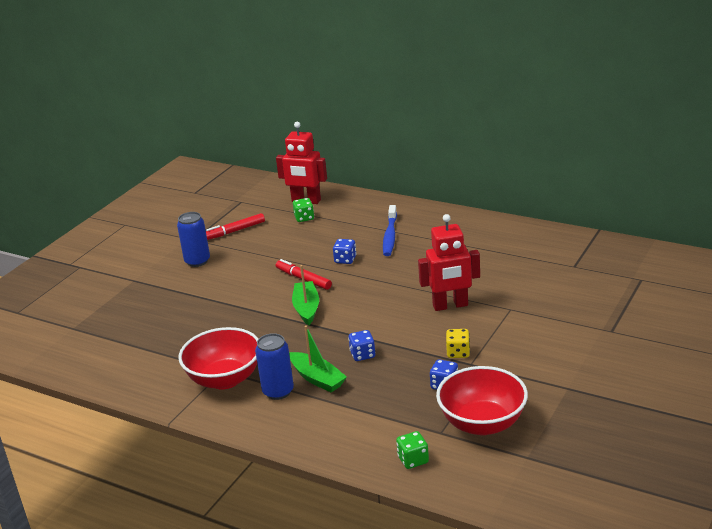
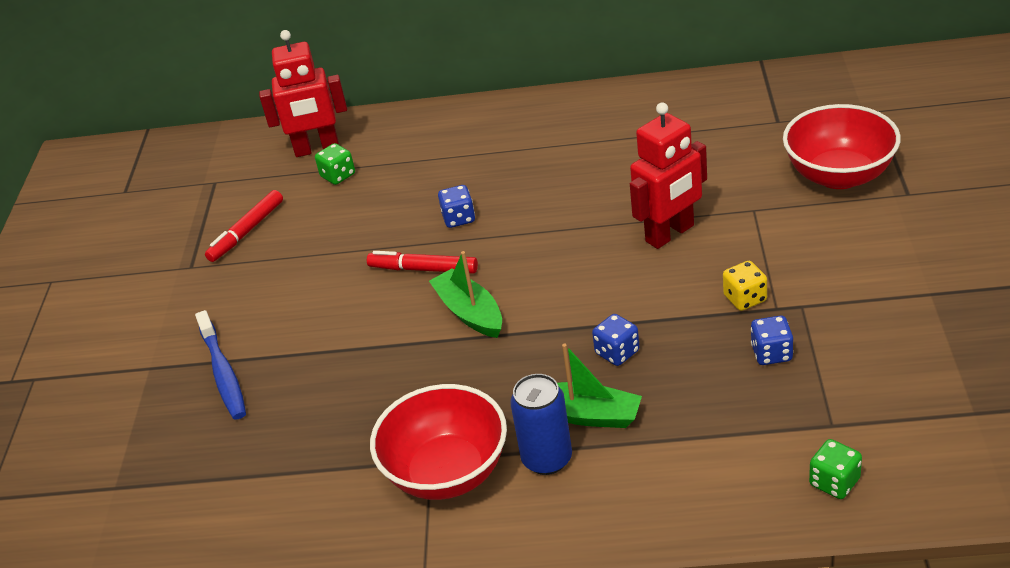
camera: 25 degrees left, 10 degrees up
(197, 261) = (229, 299): blue can -> none
(390, 236) = (490, 161): blue toothbrush -> blue toothbrush (223, 373)
(482, 423) = (873, 388): red bowl -> red bowl (839, 175)

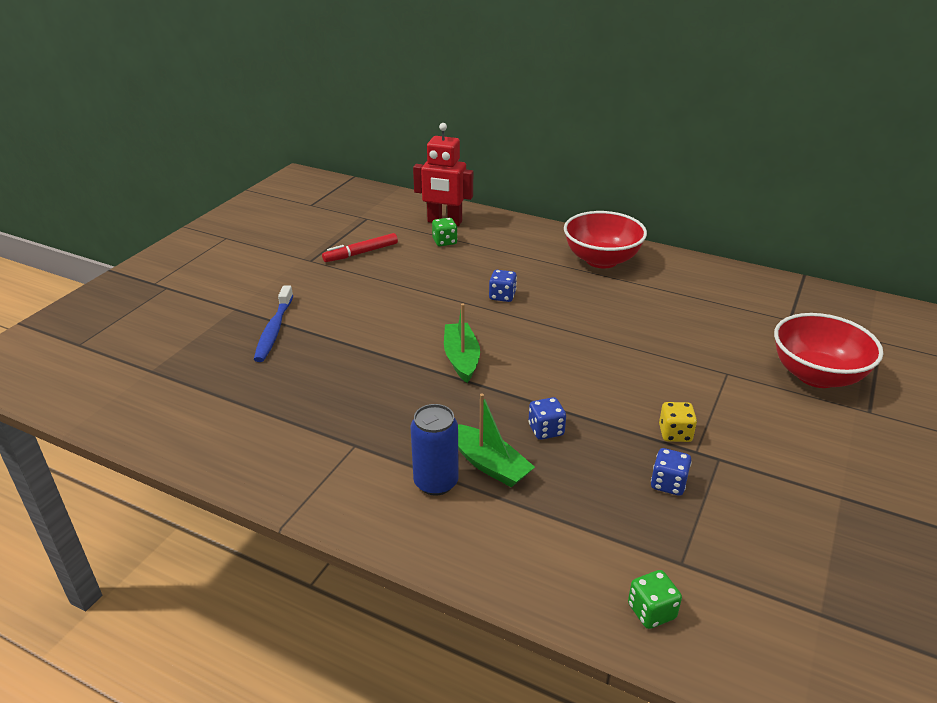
camera: 20 degrees right, 5 degrees down
(423, 269) = (453, 318): red marker -> none
(447, 472) = (359, 458): red bowl -> red bowl (601, 260)
(670, 234) = (648, 364): red robot -> none

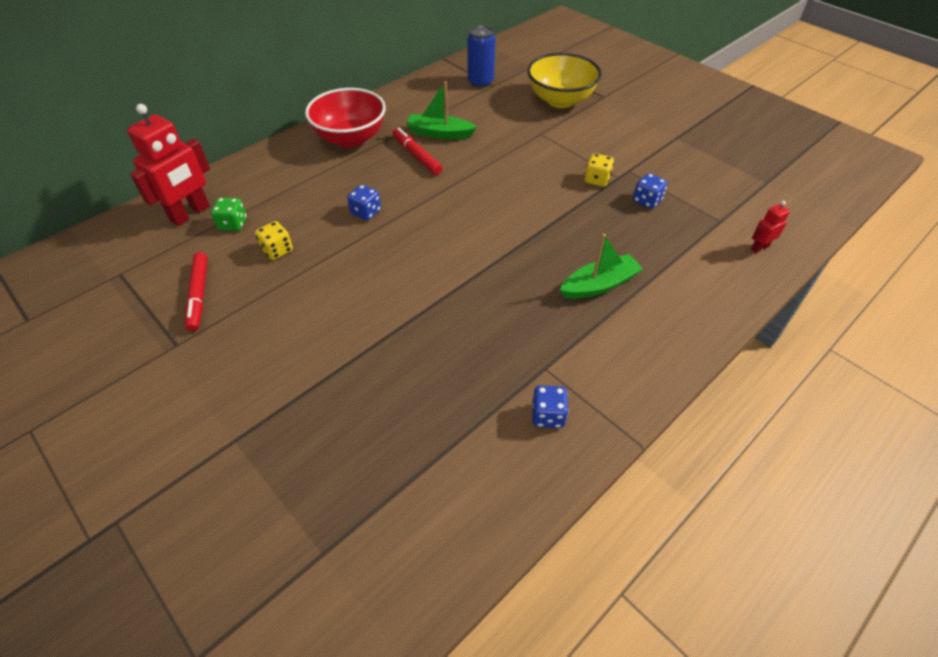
camera: 70 degrees left, 15 degrees up
(274, 330) = (310, 405): blue toothbrush -> none
(427, 269) = (277, 250): none -> yellow dice
(436, 482) = (612, 323): blue can -> blue can (480, 82)
(461, 359) = (450, 264): green boat -> green boat (439, 133)
(546, 430) = (569, 241): blue dice -> blue dice (548, 415)
(608, 302) = (417, 156): none -> red marker
(651, 611) = (759, 248): green dice -> red robot
(816, 375) = (560, 100): red bowl -> yellow bowl

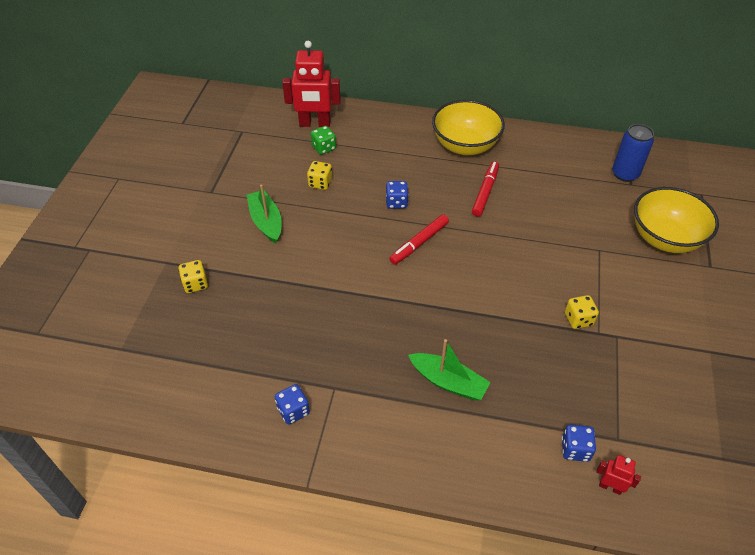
camera: 55 degrees right, 0 degrees up
(198, 295) = (254, 175): red marker -> red marker (419, 243)
(299, 425) = (195, 284): none -> yellow dice
(350, 138) = (465, 146): red bowl -> yellow bowl
(439, 133) = (526, 189): green boat -> green boat (266, 222)
(647, 201) = (587, 369): blue dice -> blue dice (575, 449)

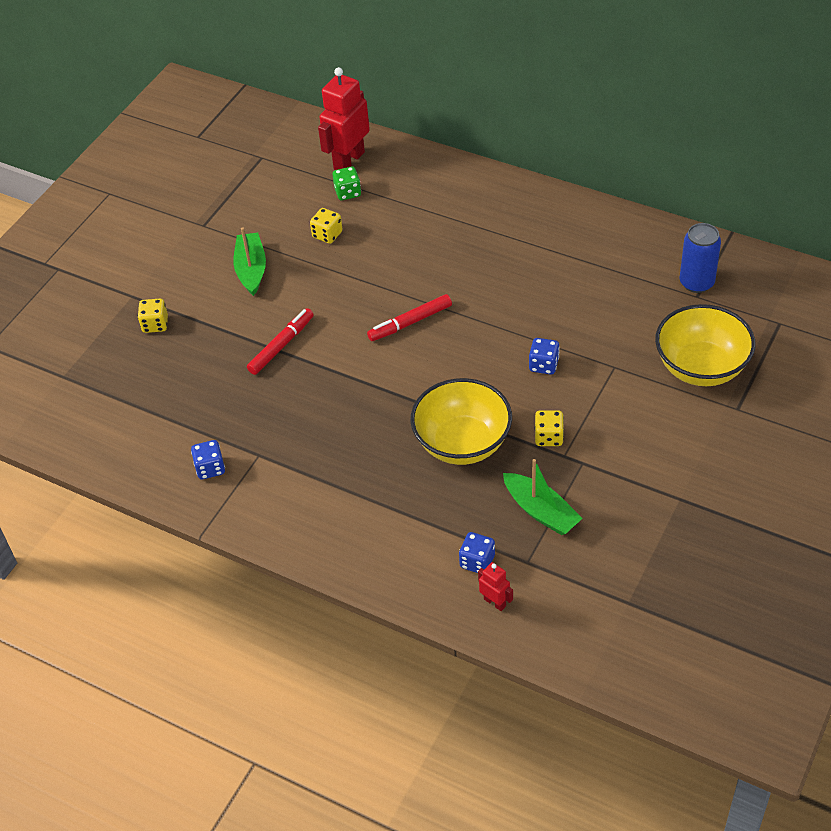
camera: 20 degrees right, 0 degrees up
(314, 124) = (348, 160): red robot -> red robot turned 105 degrees clockwise
(396, 202) = (404, 272): blue dice -> blue dice (543, 365)
(448, 382) = (377, 472): green boat -> green boat (541, 511)
(465, 146) = (516, 216): yellow bowl -> yellow bowl (462, 443)
(485, 192) = (513, 277): red marker -> red marker (281, 346)

